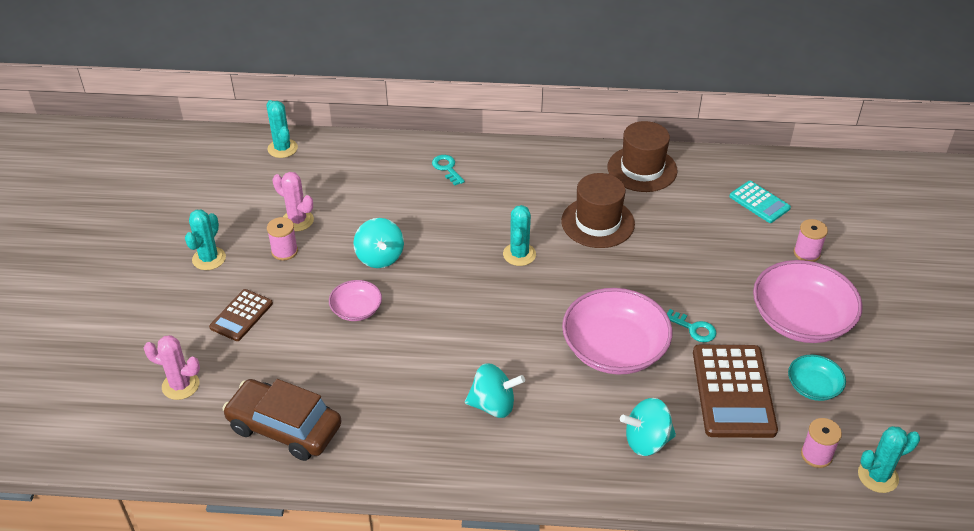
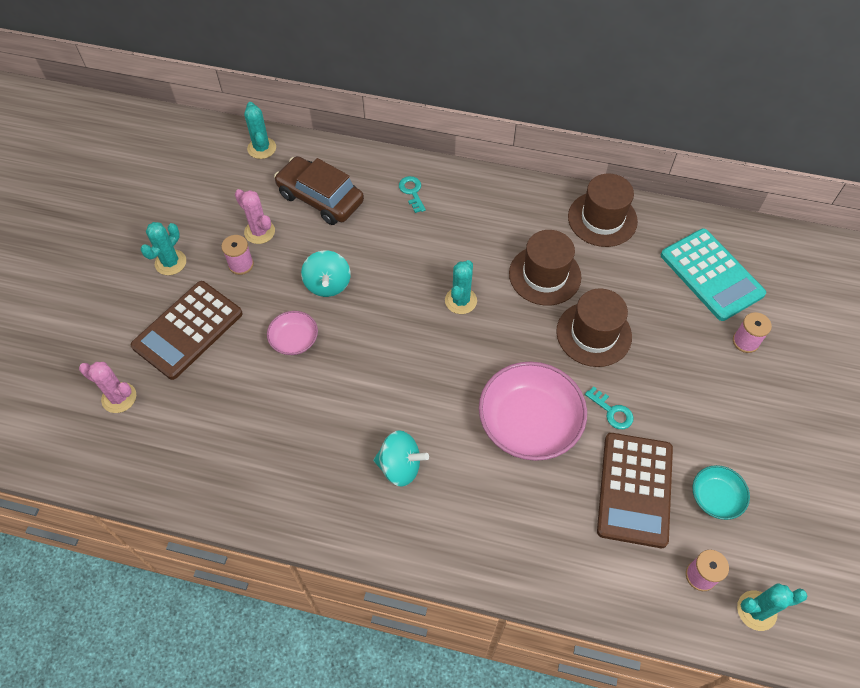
camera: 10 degrees right, 15 degrees up
(241, 315) = (188, 330): brown calculator -> brown calculator, size x1.77
(284, 428) = (203, 459): brown car -> brown car (320, 198)
(646, 441) = (537, 531): turquoise spinning top -> none
(658, 266) = (593, 334): none -> brown hat
(759, 202) = (711, 275): turquoise calculator -> turquoise calculator, size x1.77
(801, 319) = (721, 418): pink bowl -> none

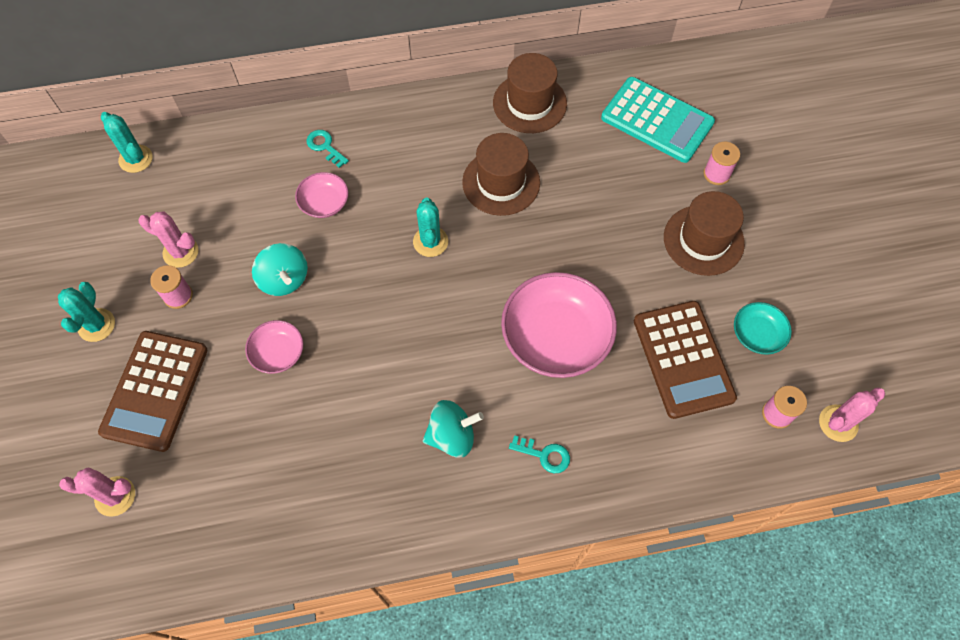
camera: 25 degrees left, 5 degrees up
(320, 198) = (229, 190): brown car -> none
(389, 236) = (324, 203): none -> pink bowl
(593, 334) = (575, 223): brown hat -> brown hat (703, 240)
(612, 411) = (628, 293): turquoise key -> turquoise key (544, 455)
(756, 610) = (838, 423): turquoise cactus -> pink cactus

